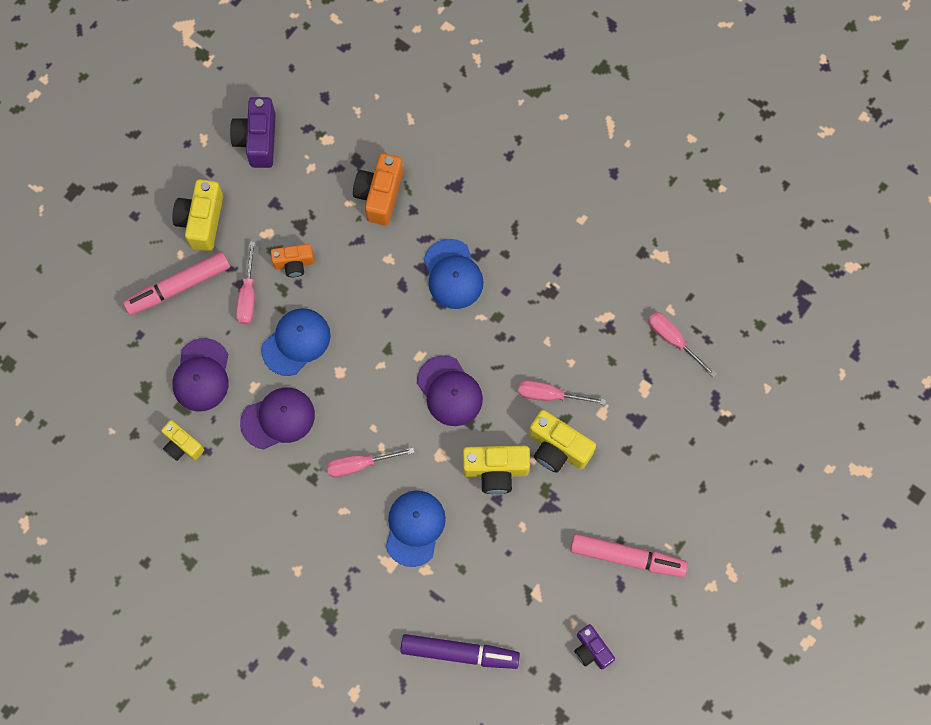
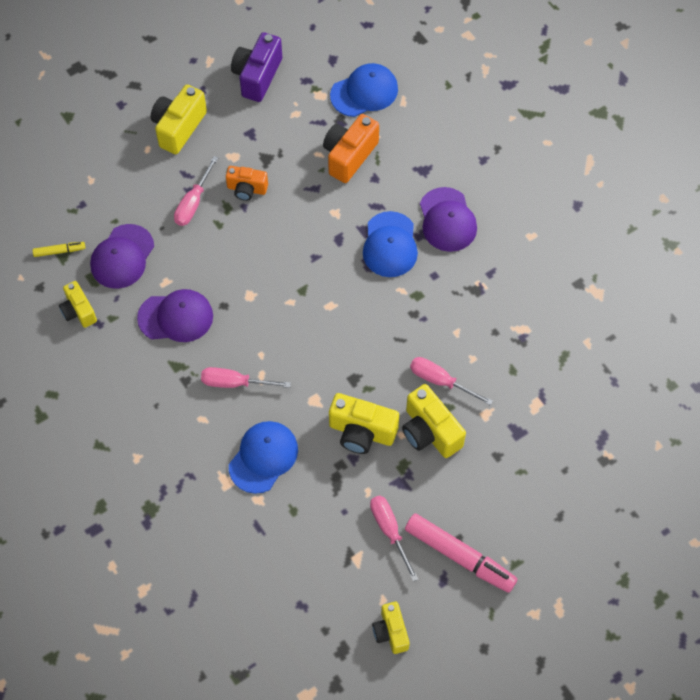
camera: 20 degrees right, 10 degrees down
(138, 391) = (59, 251): none -> yellow marker
(178, 286) = (134, 175): pink marker -> none
(296, 342) = (220, 256): blue cap -> blue cap (364, 92)
(449, 391) = (346, 346): purple cap -> purple cap (447, 220)
(459, 653) = (260, 588): purple marker -> none
(591, 650) = (391, 632): purple camera -> yellow camera
(673, 340) = (580, 370): pink screwdriver -> pink screwdriver (389, 531)

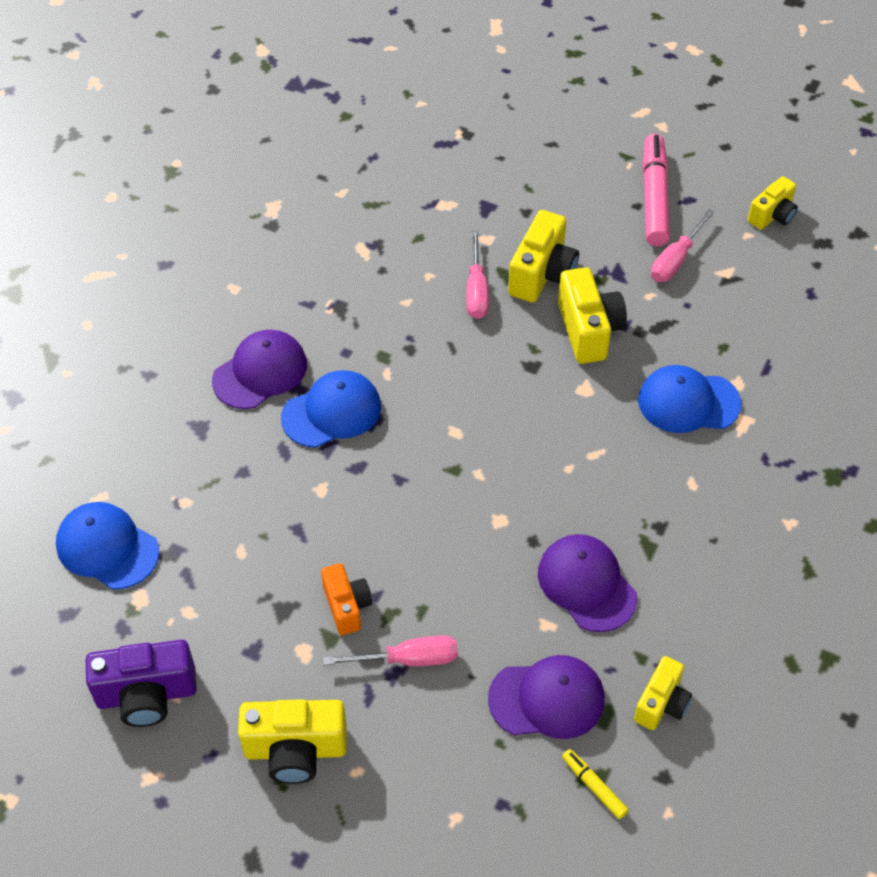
camera: 120 degrees left, 10 degrees down
(235, 383) = (623, 475): pink screwdriver -> none
(349, 156) = (224, 515): orange camera -> none

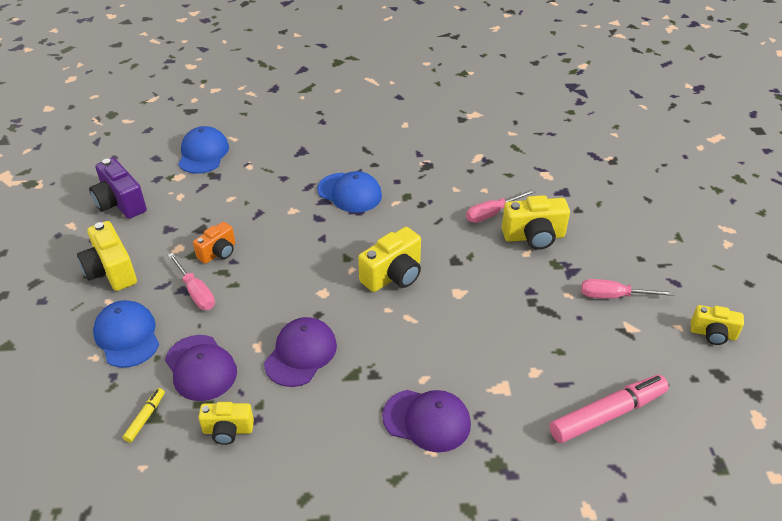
camera: 60 degrees right, 10 degrees down
(260, 372) = (355, 156): purple cap -> purple cap (427, 420)
(588, 330) = (508, 276): yellow camera -> yellow camera (393, 275)
(654, 197) = (657, 264): pink marker -> pink marker (607, 414)
(688, 402) = (493, 350): blue cap -> blue cap (127, 336)

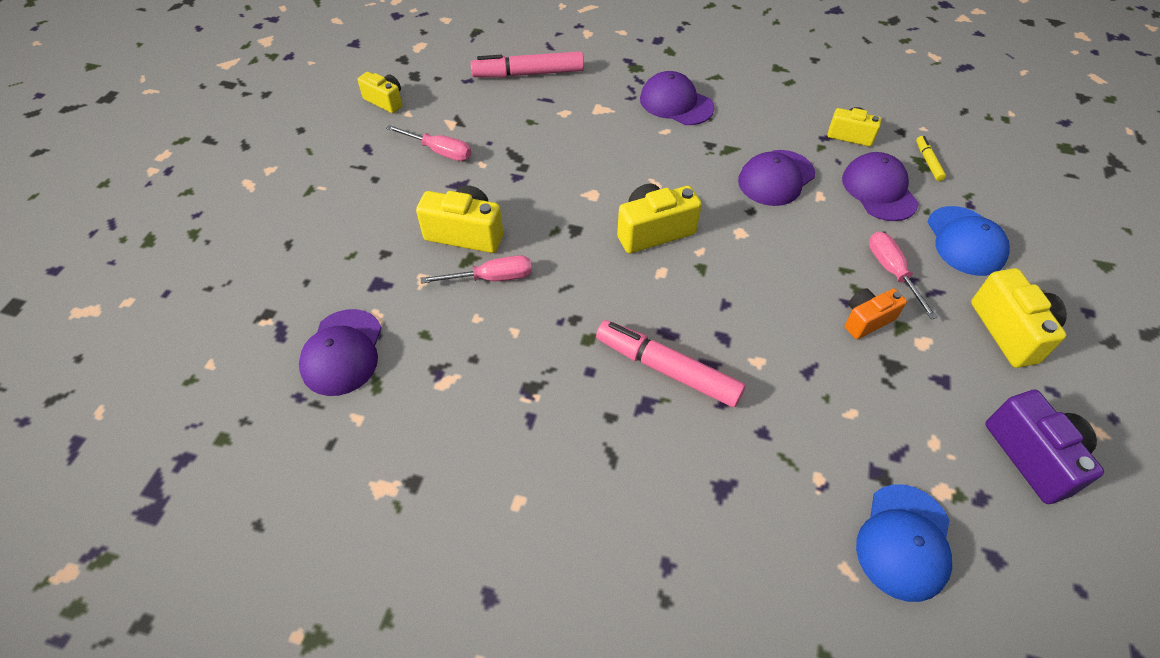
camera: 160 degrees left, 10 degrees up
(145, 417) = (928, 162): yellow marker -> yellow marker turned 135 degrees clockwise
(349, 193) = (667, 369): blue cap -> pink marker
(548, 155) = (342, 352): none -> purple cap

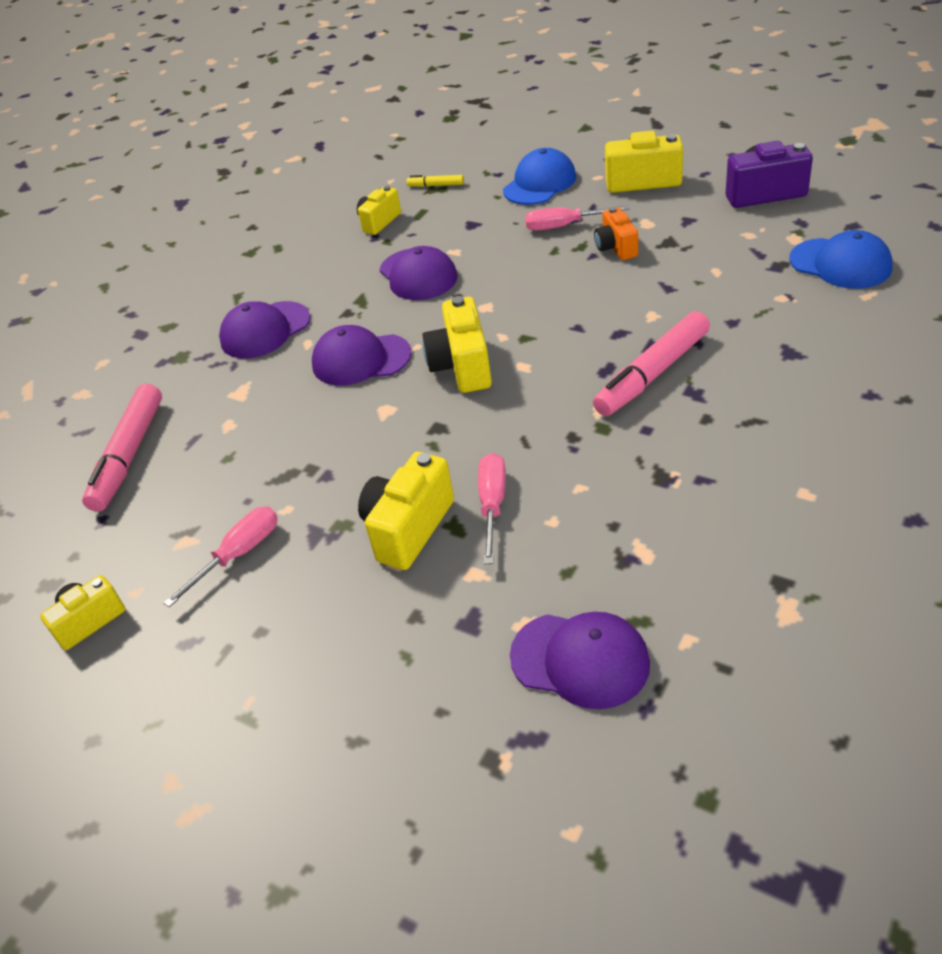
camera: 70 degrees left, 10 degrees down
(879, 190) = (461, 217): purple cap -> purple cap (361, 359)
(965, 241) = (539, 183): blue cap -> blue cap turned 60 degrees counterclockwise

